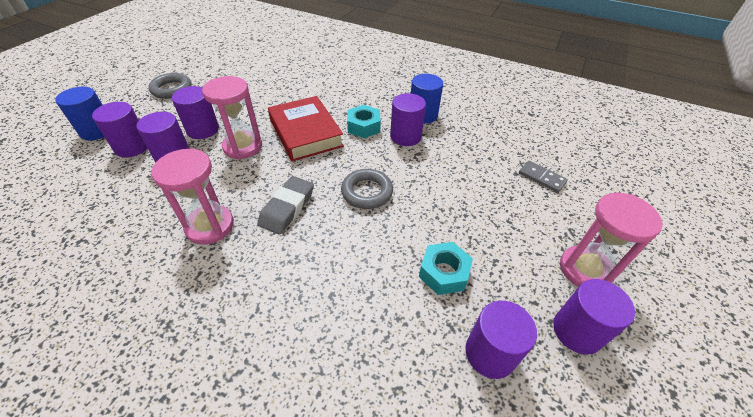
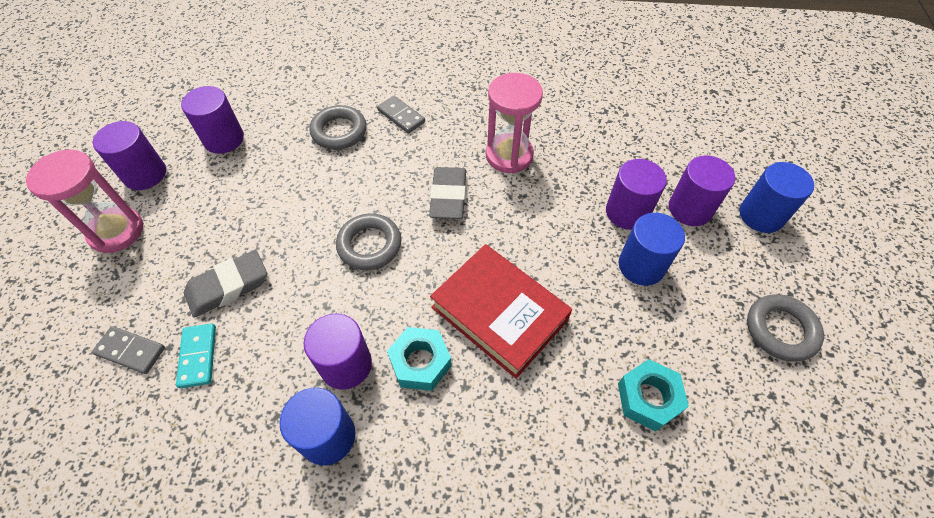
camera: 160 degrees right, 10 degrees up
(203, 129) = (641, 266): purple cylinder -> blue cylinder
(243, 146) = (563, 257): pink hourglass -> none
(276, 310) = (401, 116): none -> grey domino
(353, 314) = (339, 131): none -> grey ring
(444, 273) = (265, 184): turquoise nut -> turquoise nut (648, 398)
(477, 196) = (228, 287): none -> grey eraser
(495, 163) = (198, 356): none -> turquoise domino

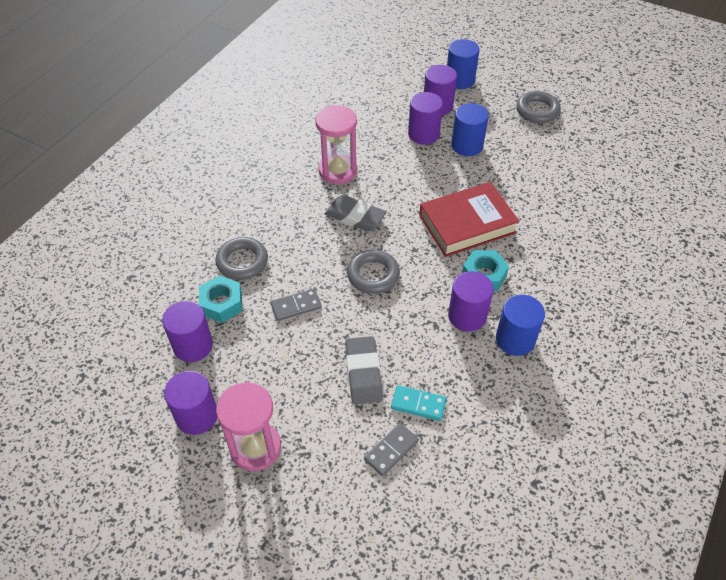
camera: 65 degrees left, 5 degrees down
(401, 116) = (253, 218): grey domino -> grey domino (296, 306)
(648, 398) = (553, 181): turquoise nut -> turquoise nut (222, 304)

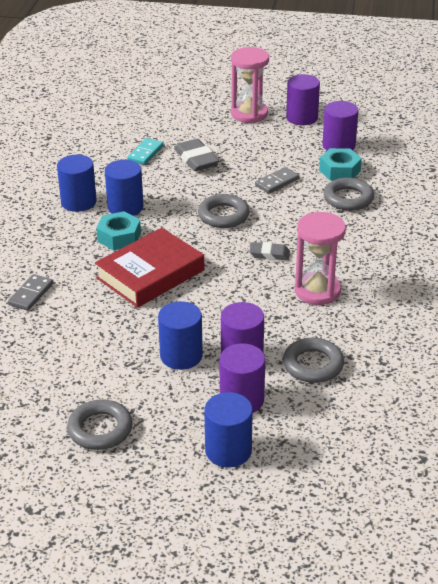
camera: 160 degrees right, 15 degrees down
(355, 217) = (269, 254): grey eraser -> grey eraser, size x0.62
(377, 116) = (313, 365): none -> grey ring
(391, 450) = (155, 130): grey domino -> grey domino (31, 294)
(418, 404) = (145, 153): turquoise domino -> turquoise domino turned 60 degrees counterclockwise
(467, 316) = (125, 207): purple cylinder -> blue cylinder

